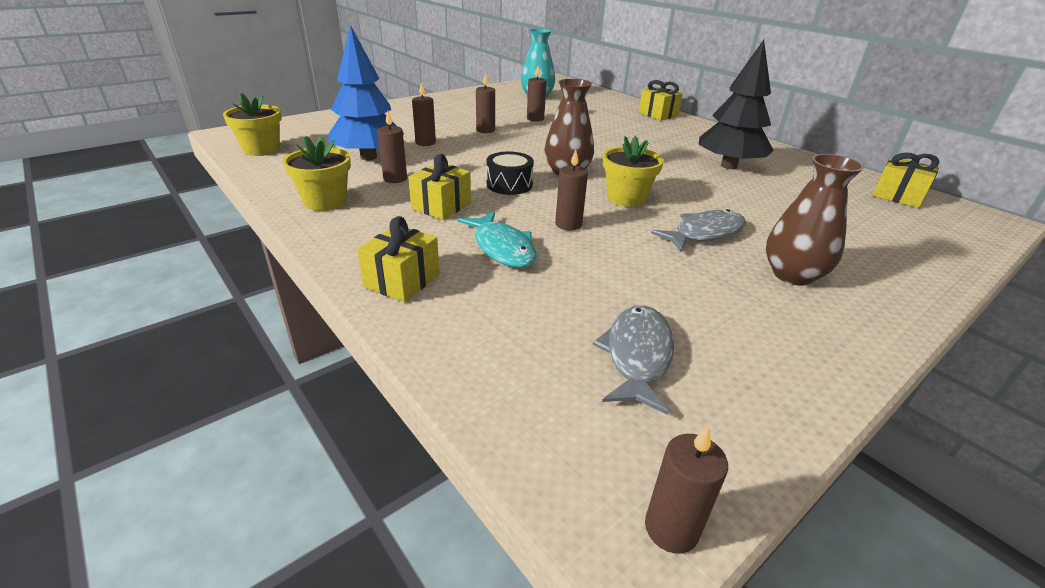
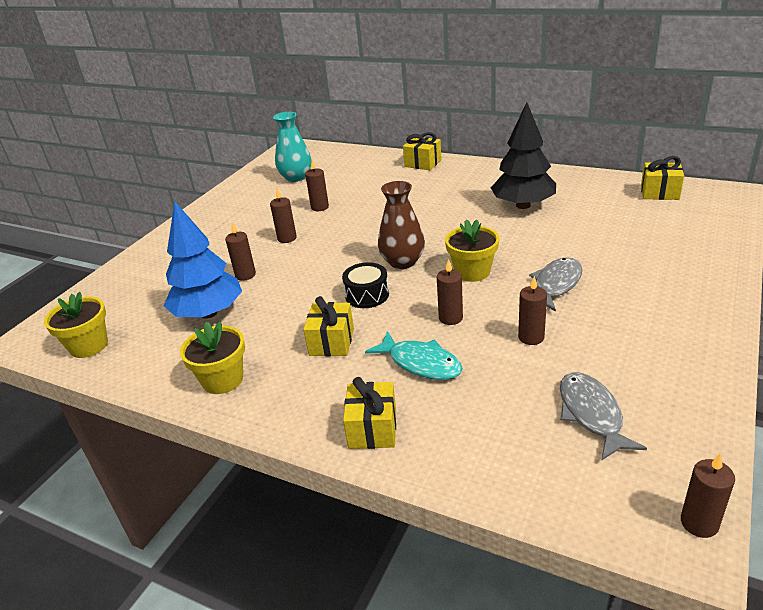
camera: 20 degrees left, 0 degrees up
(395, 178) = (260, 328): brown candle -> brown candle (531, 337)
(792, 275) = (639, 299): brown vase -> none

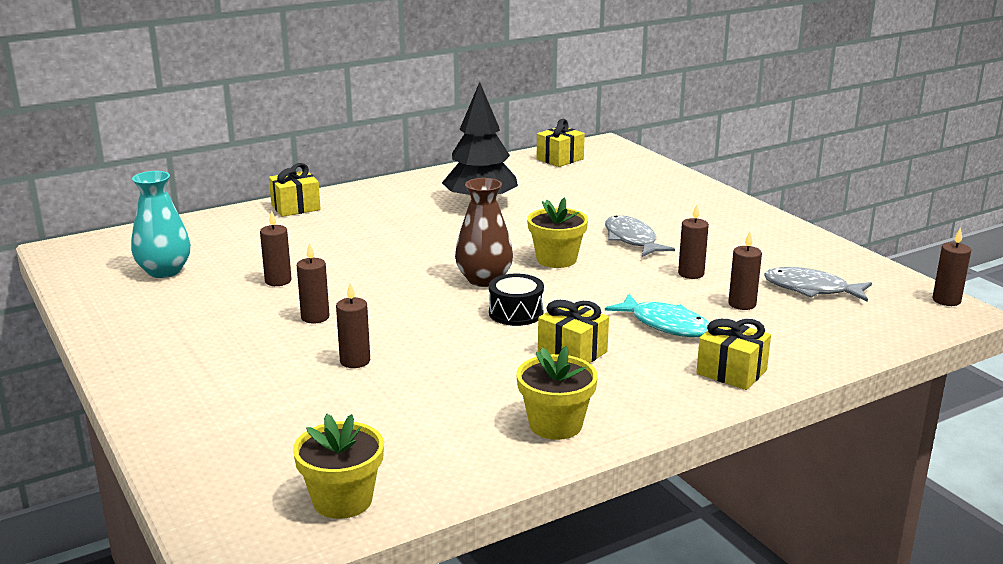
camera: 60 degrees left, 10 degrees down
(209, 313) = (404, 402): blue tree -> none
(420, 363) = (665, 325): turquoise fish -> turquoise fish turned 60 degrees clockwise
(450, 318) = (616, 291): brown candle -> brown candle (742, 304)

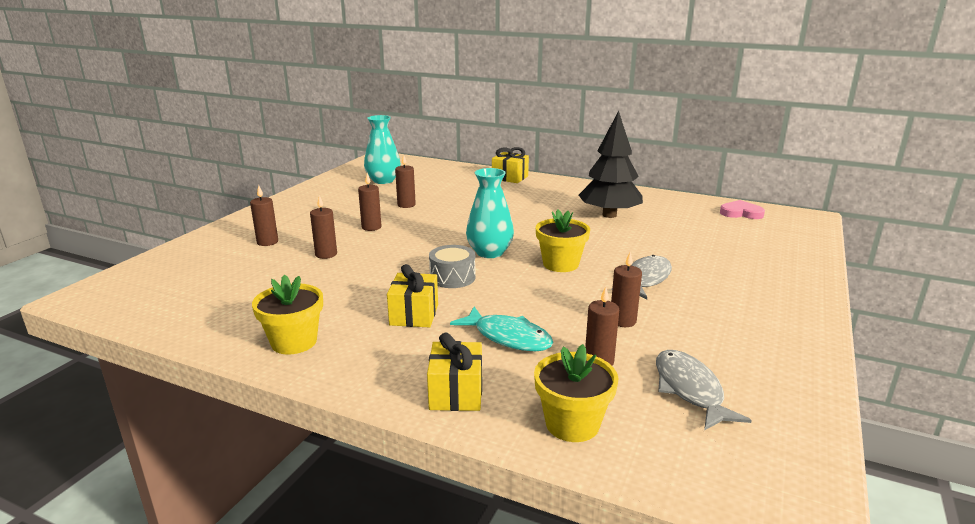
camera: 55 degrees right, 0 degrees up
(342, 500) = (149, 305): yellow flower pot -> yellow flower pot (572, 424)
(484, 279) = (489, 252): brown vase -> turquoise vase
(516, 313) = (452, 277): black drum -> grey drum
(560, 159) = (741, 213): yellow gift -> pink heart
(665, 325) = (508, 337): turquoise fish -> turquoise fish turned 60 degrees counterclockwise
(946, 300) = (814, 494): brown candle -> brown candle (267, 242)

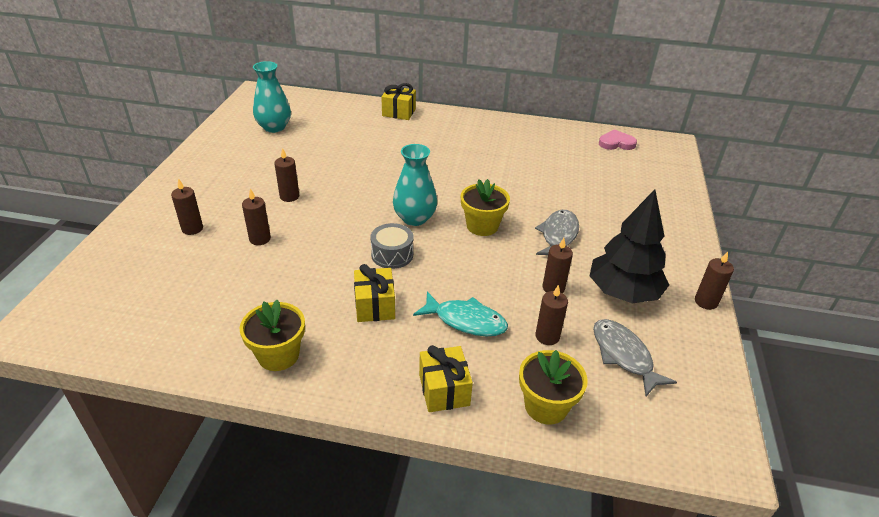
camera: 15 degrees left, 15 degrees up
(406, 205) = (311, 161): brown candle -> brown candle (706, 302)
(609, 215) = (506, 157): black tree -> black tree (623, 292)

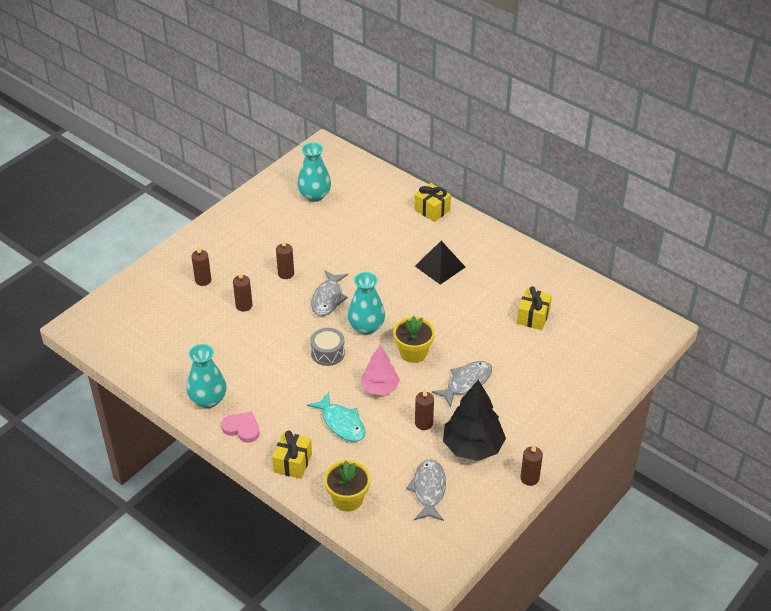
camera: 30 degrees right, 5 degrees up
(278, 355) = (208, 400): yellow flower pot -> turquoise vase
(353, 205) = (328, 298): none -> grey fish
(375, 306) = (289, 389): yellow gift -> yellow gift (533, 317)
(443, 150) = (440, 266): none -> black pyramid
(477, 269) = (380, 388): none -> pink tree
(547, 336) = (388, 456): brown candle -> none
(616, 143) = (606, 309): pink heart -> pink heart (242, 428)

